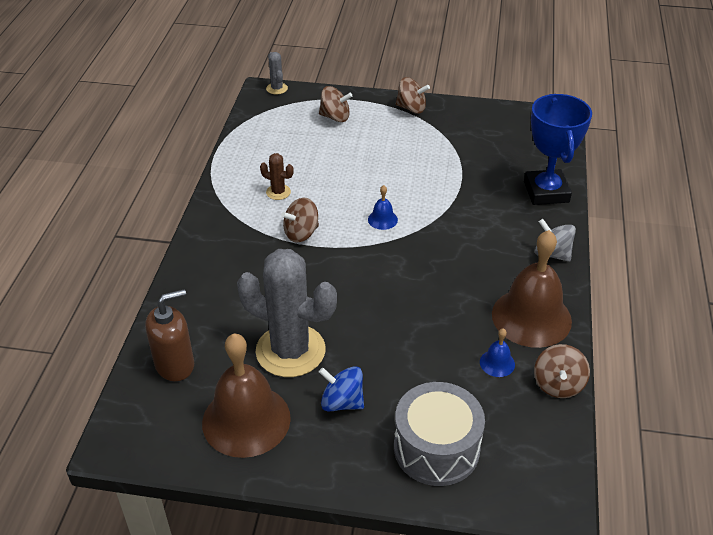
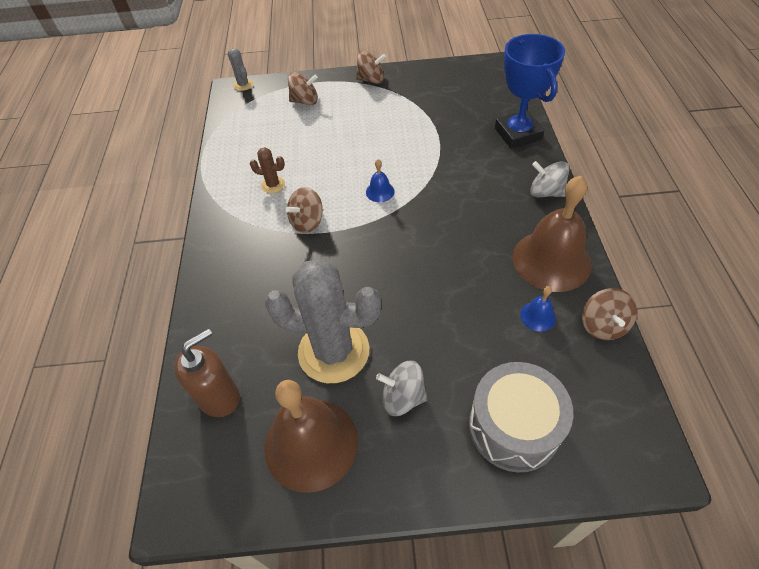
camera: 10 degrees left, 10 degrees up
(342, 402) = (403, 397): blue spinning top -> grey spinning top

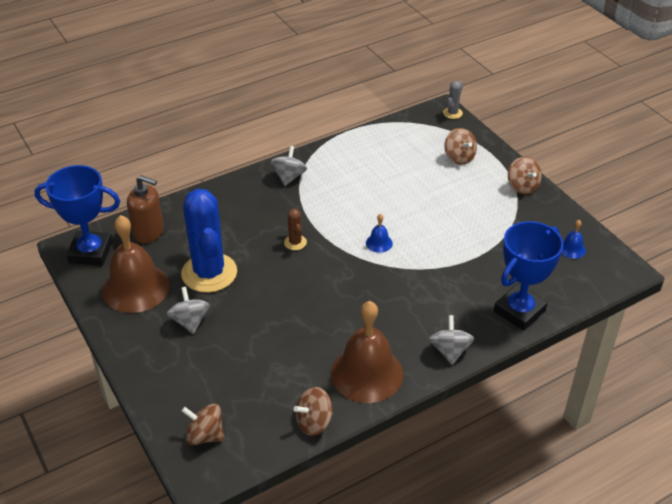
camera: 60 degrees right, 10 degrees down
(206, 483) = (90, 252): none -> blue trophy
(231, 228) = (289, 177): none -> grey spinning top
(273, 185) = (346, 180): brown cactus -> brown cactus (295, 242)
(307, 222) = (319, 214): brown spinning top -> brown spinning top (205, 435)
(333, 351) = (209, 273): grey cactus -> blue cactus
(514, 427) = (194, 388): grey drum -> none
(538, 316) = (301, 378): blue bell -> blue bell (572, 249)

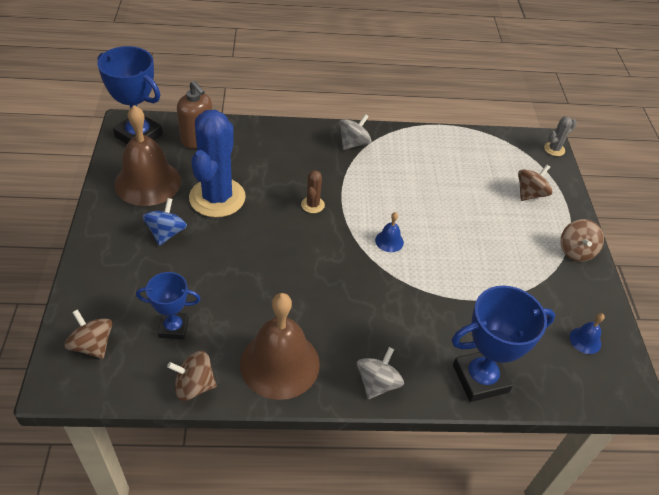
camera: 25 degrees right, 5 degrees up
(190, 321) = (166, 233): grey spinning top -> blue spinning top
(261, 390) = (173, 328): none -> blue trophy
(459, 157) = (530, 194): brown spinning top -> brown spinning top turned 135 degrees counterclockwise

